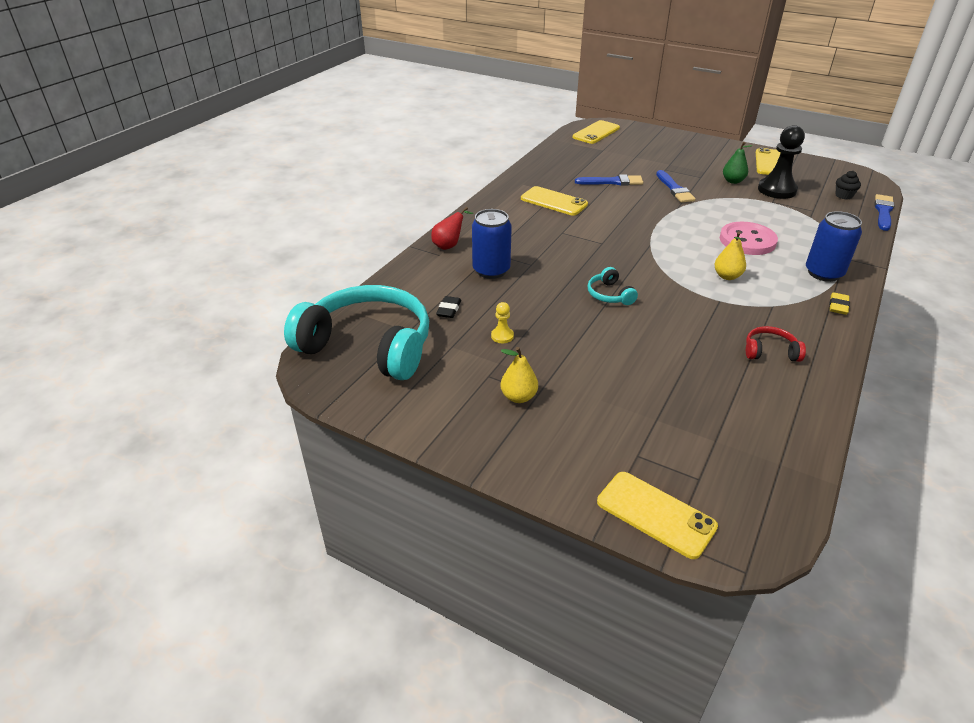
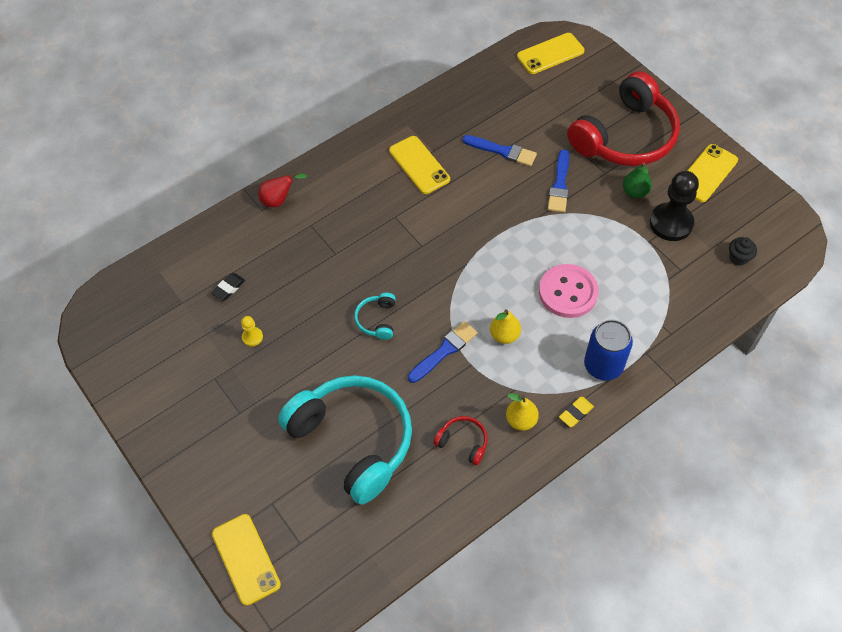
camera: 25 degrees right, 20 degrees up
(368, 346) = (142, 308): turquoise headphones -> turquoise headphones (353, 440)
(491, 270) = (295, 249): blue can -> none
(518, 397) = (223, 410): yellow pear -> yellow pear (521, 420)
(694, 158) = (625, 136): none -> red headphones
(883, 212) = (758, 299): blue brush -> blue brush (444, 351)

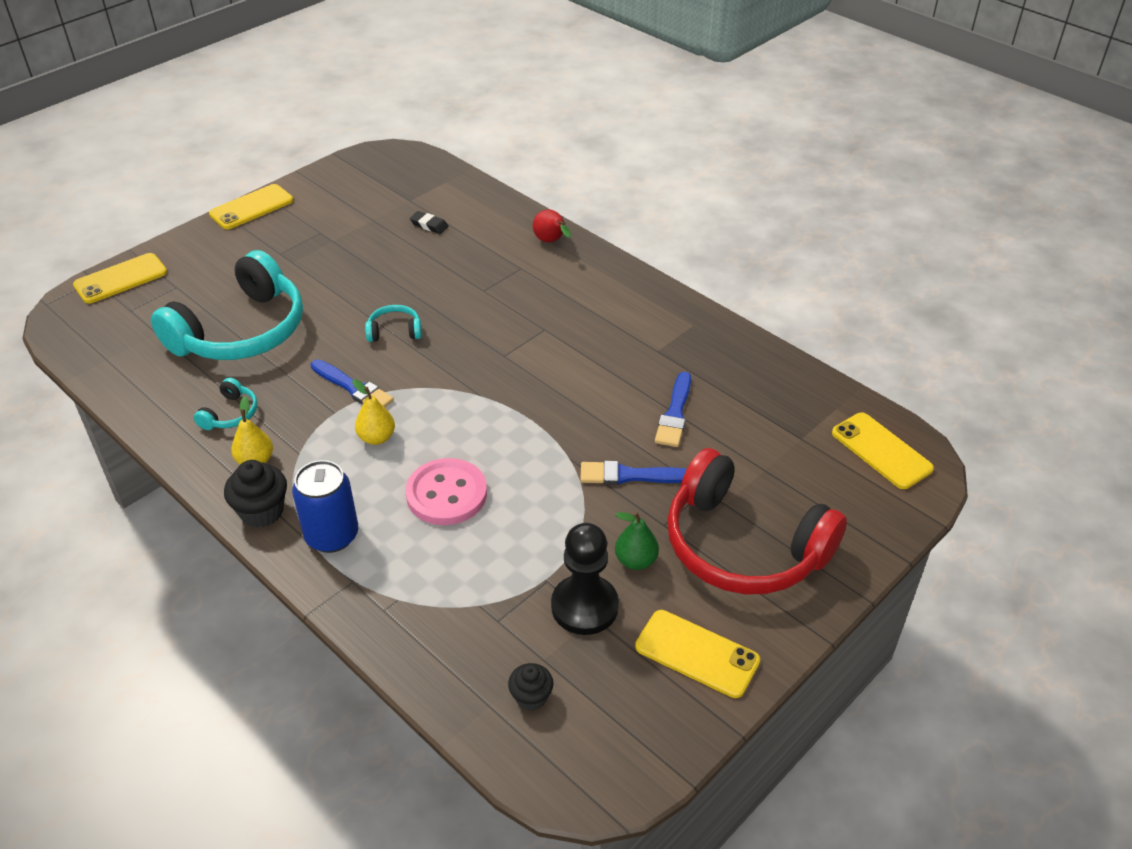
camera: 80 degrees right, 15 degrees down
(252, 337) = (369, 248): yellow pawn -> none
(419, 165) = (630, 341): yellow phone -> yellow phone (251, 207)
(463, 442) = (230, 414): red headphones -> turquoise headphones
(576, 413) = (262, 511): yellow eraser -> black cupcake

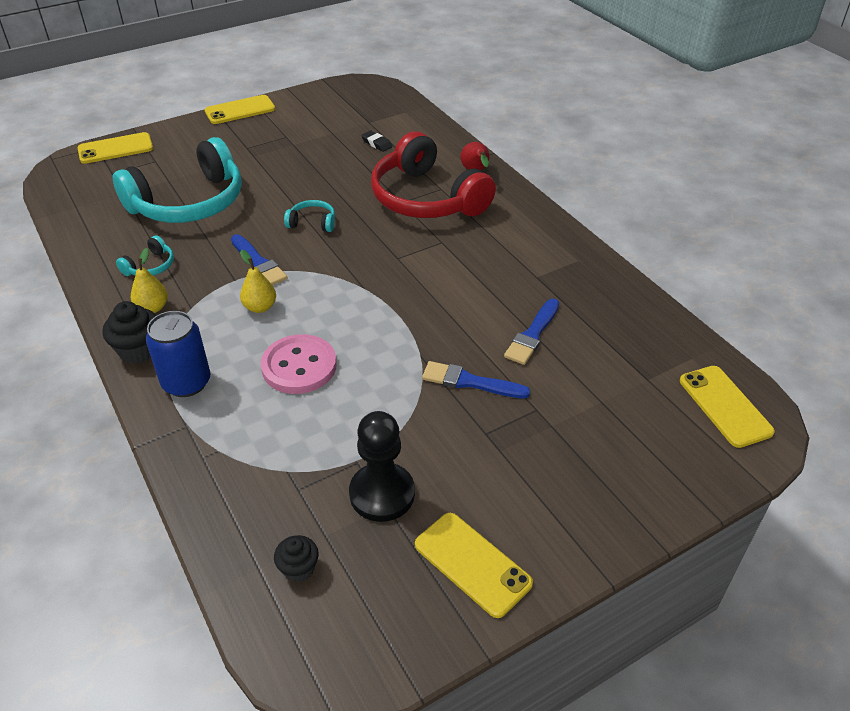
camera: 15 degrees right, 0 degrees up
(635, 561) = (446, 461): green pear -> none
(743, 545) = (555, 468): red headphones -> red headphones (427, 198)

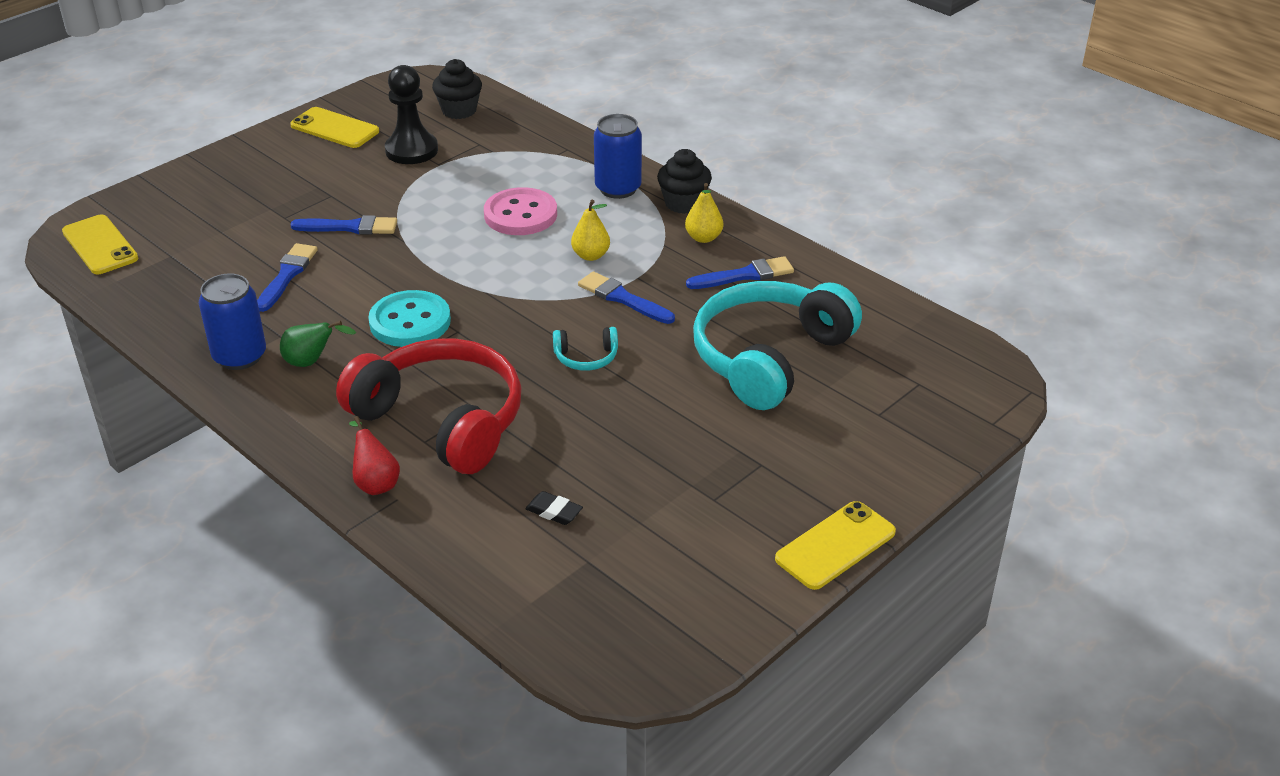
camera: 165 degrees right, 5 degrees down
(115, 149) = (959, 425): yellow phone -> none
(150, 266) = (744, 275): turquoise headphones -> blue brush
(298, 568) = (459, 110): black cupcake -> black cupcake, size x1.57
(432, 271) = (410, 322): none -> turquoise button
(512, 251) = (311, 362): none -> green pear
(568, 265) = (240, 356): none -> blue can

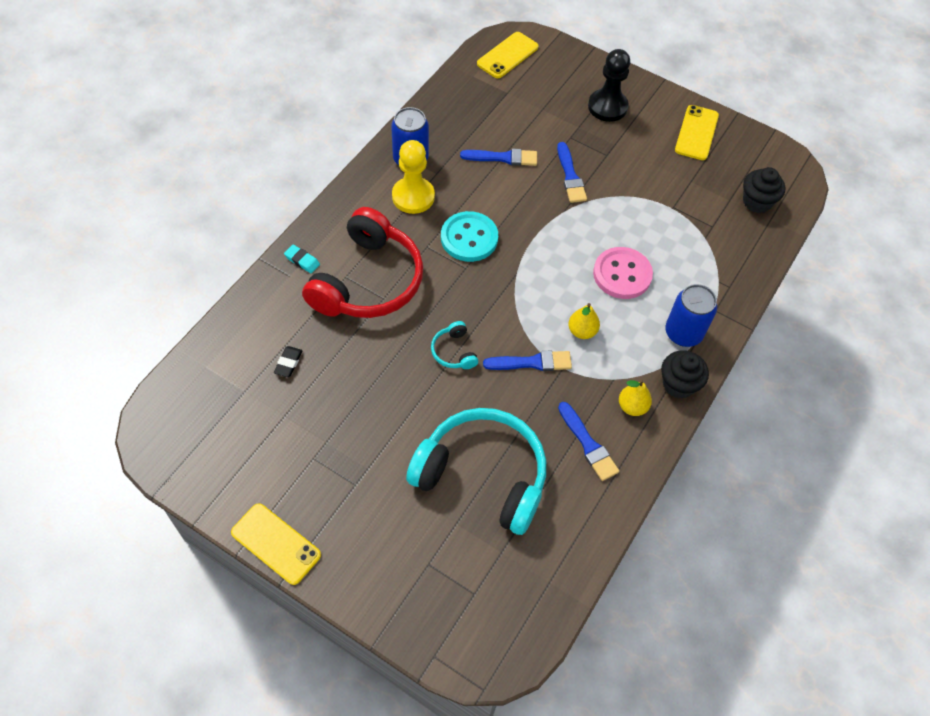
camera: 75 degrees right, 20 degrees up
(311, 362) = (413, 197): green pear -> yellow pawn
(375, 483) = (302, 260): red pear -> turquoise eraser
(411, 150) = (685, 186): black pawn -> black pawn (607, 107)
(623, 298) = (532, 362): blue brush -> blue brush turned 60 degrees clockwise

